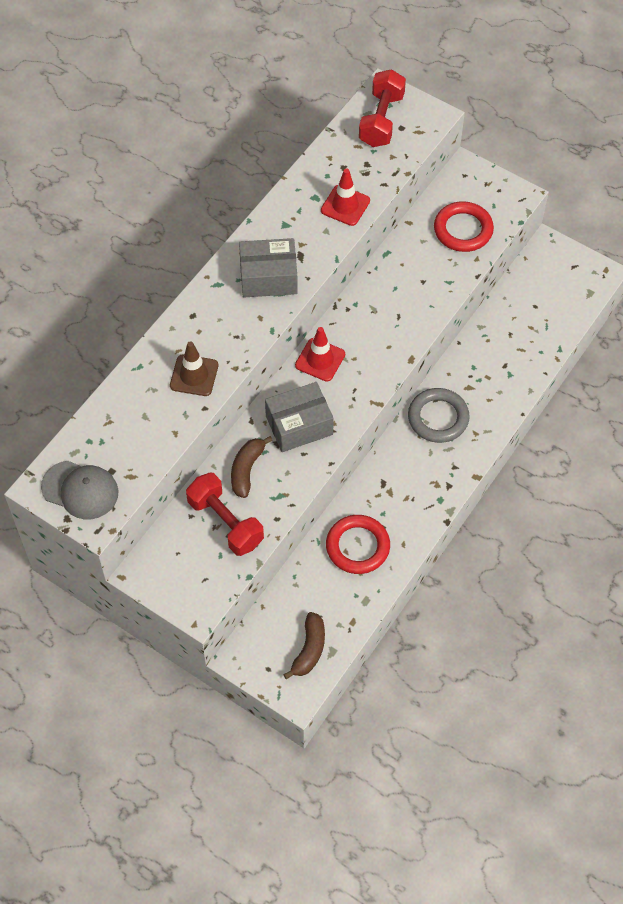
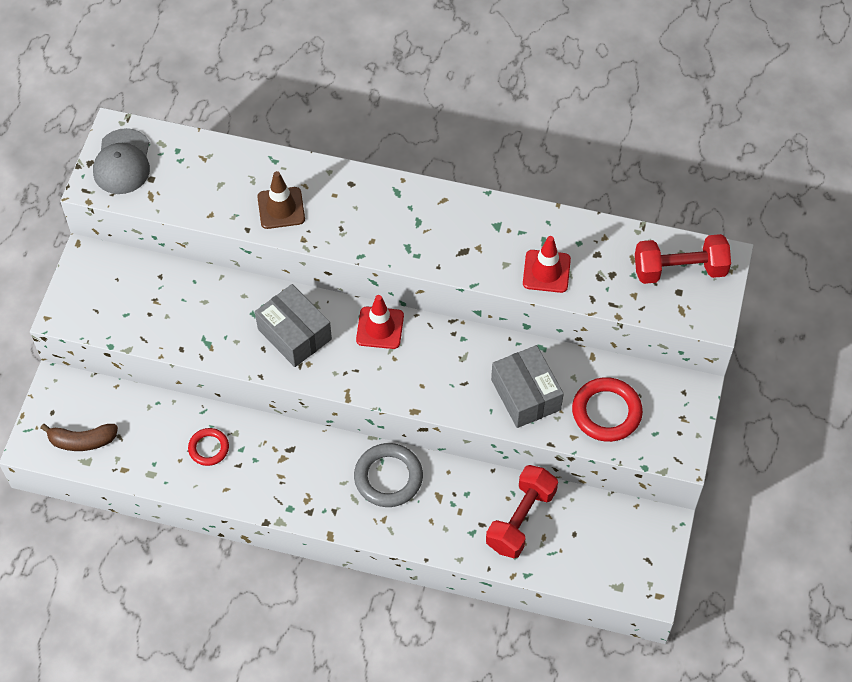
camera: 70 degrees right, 0 degrees up
(225, 522) = (162, 307): red dumbbell -> red dumbbell (521, 519)
(247, 470) = (227, 306): brown banana -> none
(268, 277) = (423, 232): grey box -> grey box (525, 395)
(357, 546) = (209, 448): red ring -> red ring, size x0.60

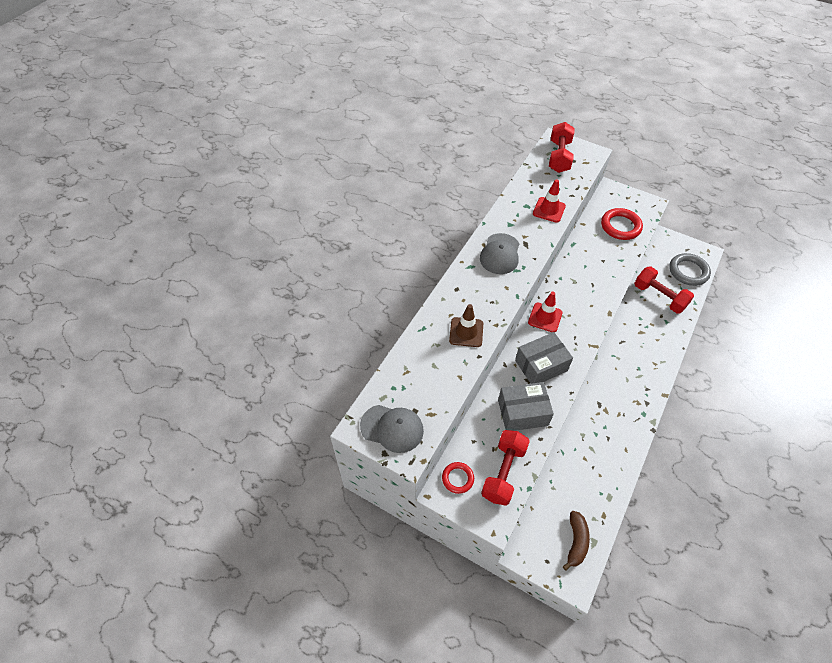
camera: 75 degrees left, 5 degrees down
(125, 315) = (503, 472): none -> red dumbbell
(209, 448) = (593, 454): red ring -> red ring (457, 478)
(388, 477) = (626, 354): grey ring -> grey ring (688, 271)
(432, 223) = (500, 254): none -> grey cap
(525, 395) = (604, 258): grey box -> grey box (522, 413)

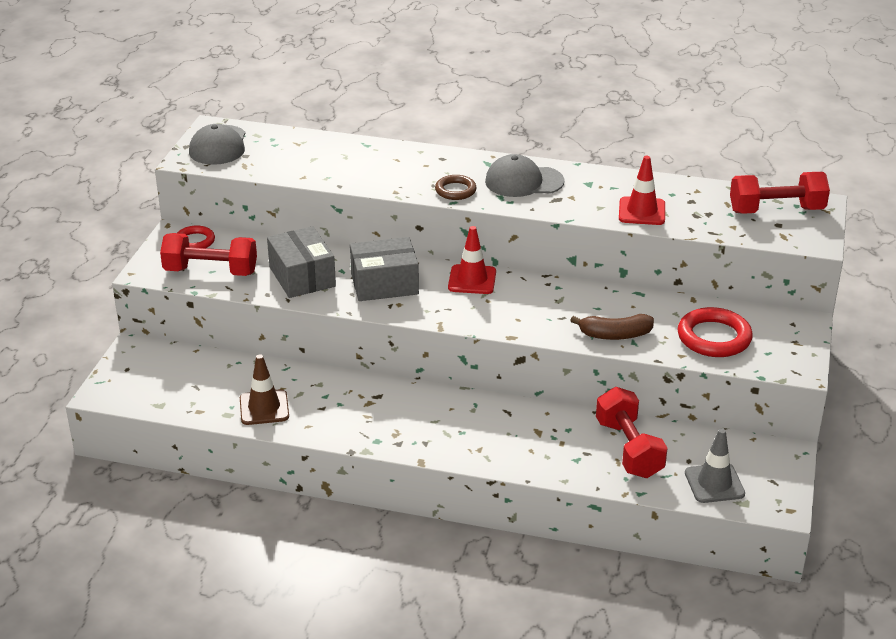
camera: 75 degrees right, 20 degrees down
(466, 332) = (373, 173): brown traffic cone -> brown traffic cone (264, 408)
(503, 291) = (455, 190): none -> brown ring
(541, 365) = (384, 284): grey box -> grey box turned 60 degrees counterclockwise
(576, 542) = (156, 389): brown banana -> brown banana (615, 335)
(659, 297) = (629, 449): red dumbbell -> red dumbbell turned 45 degrees counterclockwise
(688, 271) = (714, 483): grey ring -> grey traffic cone

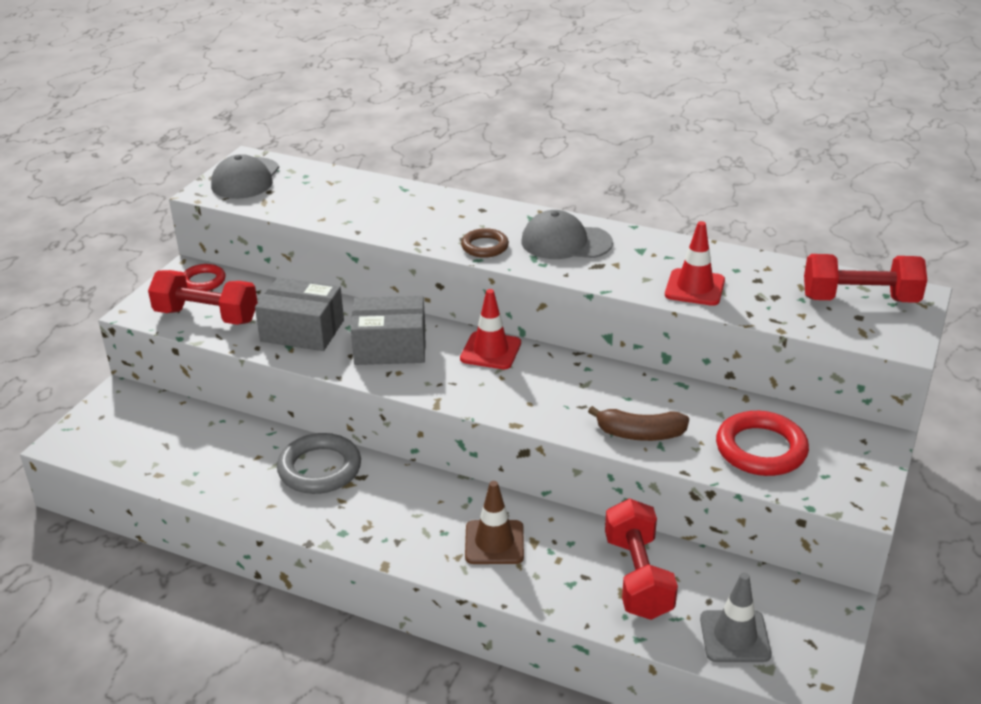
camera: 10 degrees right, 0 degrees up
(264, 408) = (230, 478): brown traffic cone -> brown traffic cone (494, 542)
(302, 277) = (302, 331): grey box -> grey box turned 60 degrees counterclockwise
(339, 393) = (319, 469): none -> grey ring

